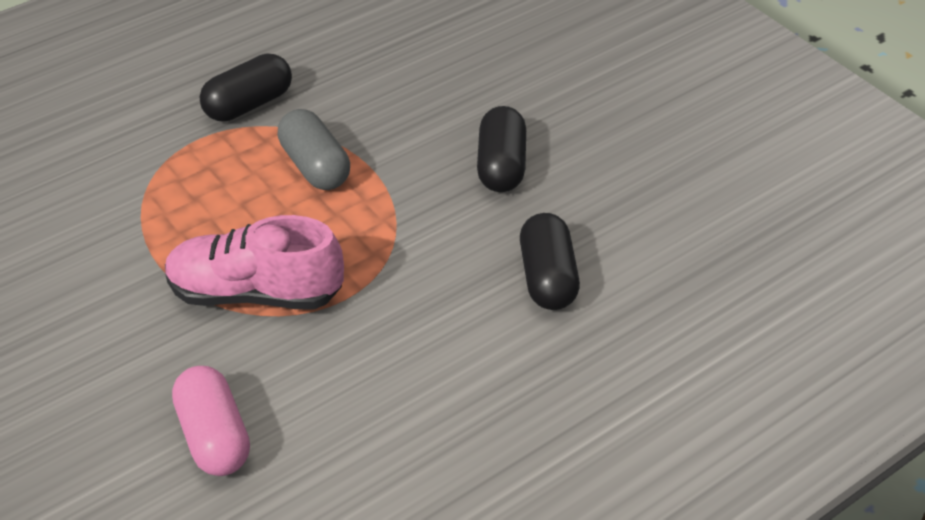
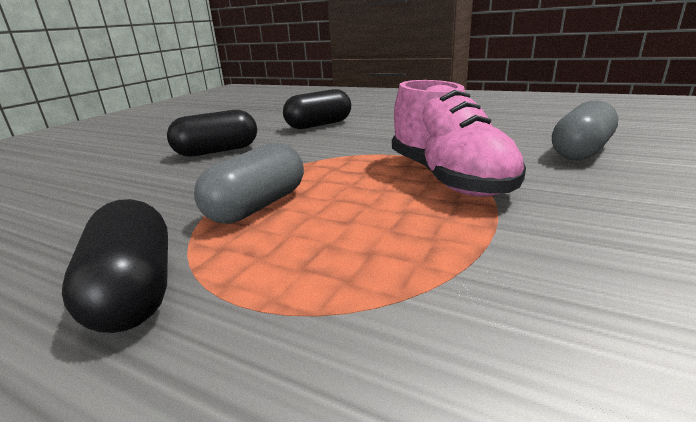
camera: 115 degrees left, 20 degrees down
(214, 436) = (580, 151): pink capsule -> grey capsule
(248, 105) = (135, 290): black capsule -> black capsule turned 45 degrees clockwise

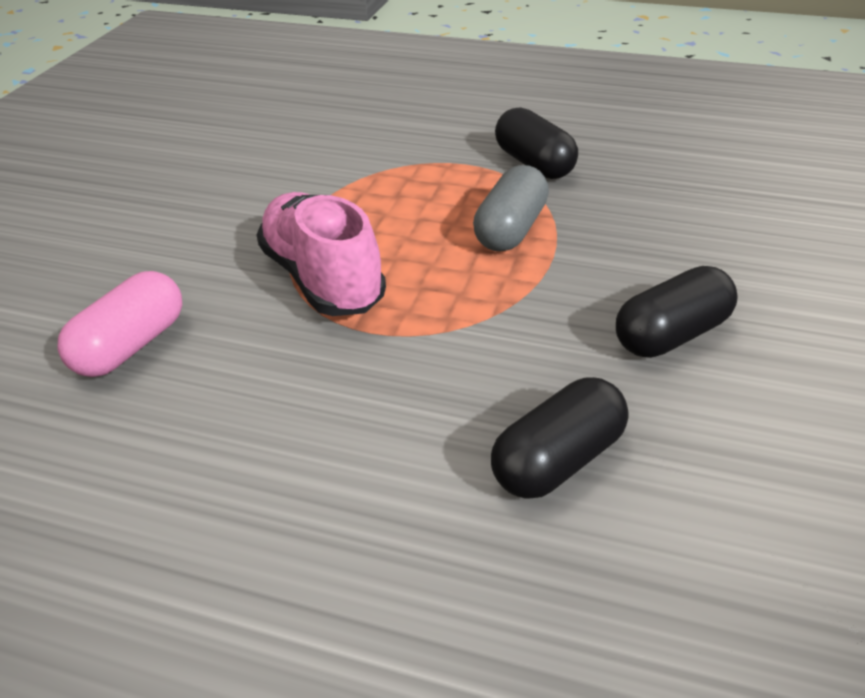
camera: 170 degrees right, 15 degrees up
(580, 151) = (131, 346): grey capsule -> pink capsule

